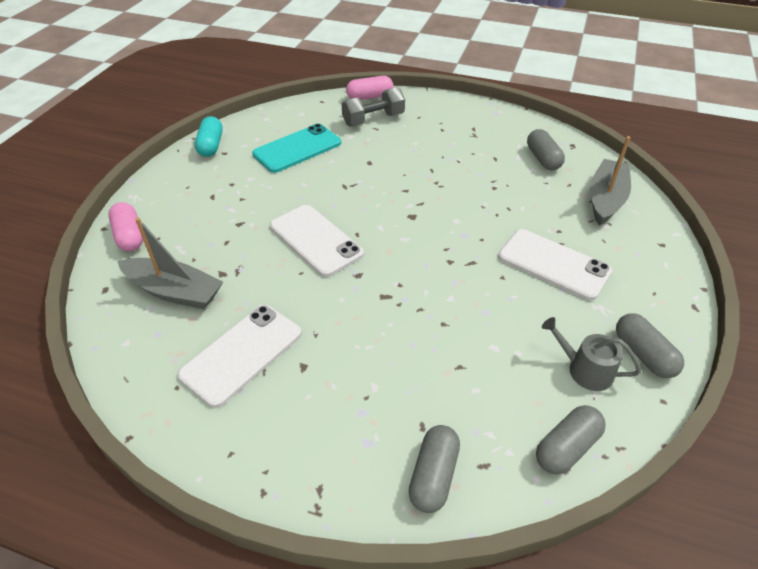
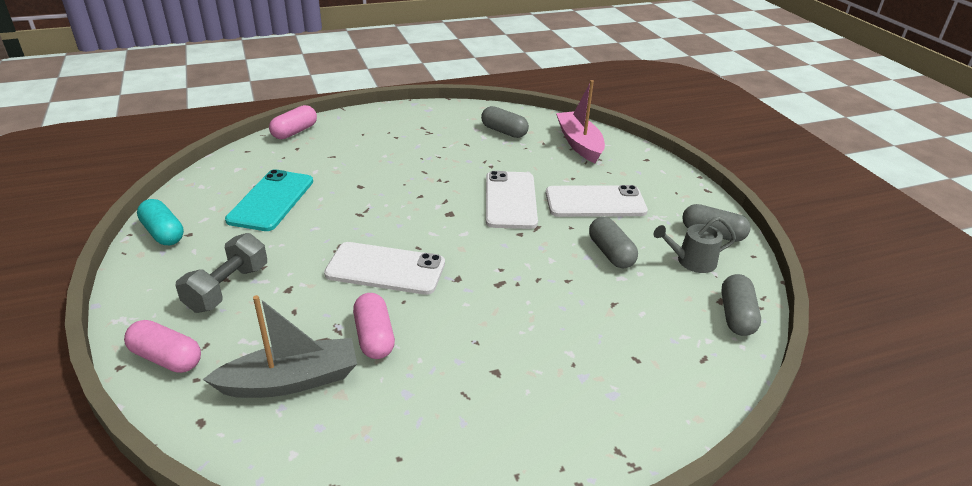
camera: 40 degrees left, 10 degrees down
(242, 354) = (429, 394): white phone -> white phone (510, 200)
(253, 289) = (374, 337): none -> pink capsule
(373, 120) = (321, 150): grey dumbbell -> grey dumbbell (228, 288)
(433, 475) = (682, 386): grey capsule -> grey capsule (610, 253)
(605, 199) = (579, 144): grey boat -> pink boat

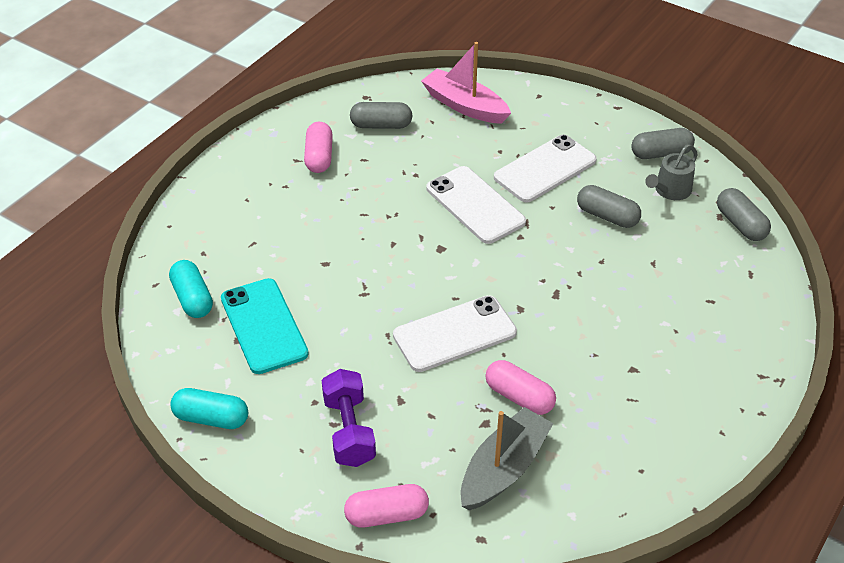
camera: 35 degrees left, 10 degrees up
(228, 288) = (349, 430): grey dumbbell -> purple dumbbell
(255, 167) = (193, 298): none -> turquoise capsule
(294, 132) = (172, 234): pink capsule -> pink capsule (319, 157)

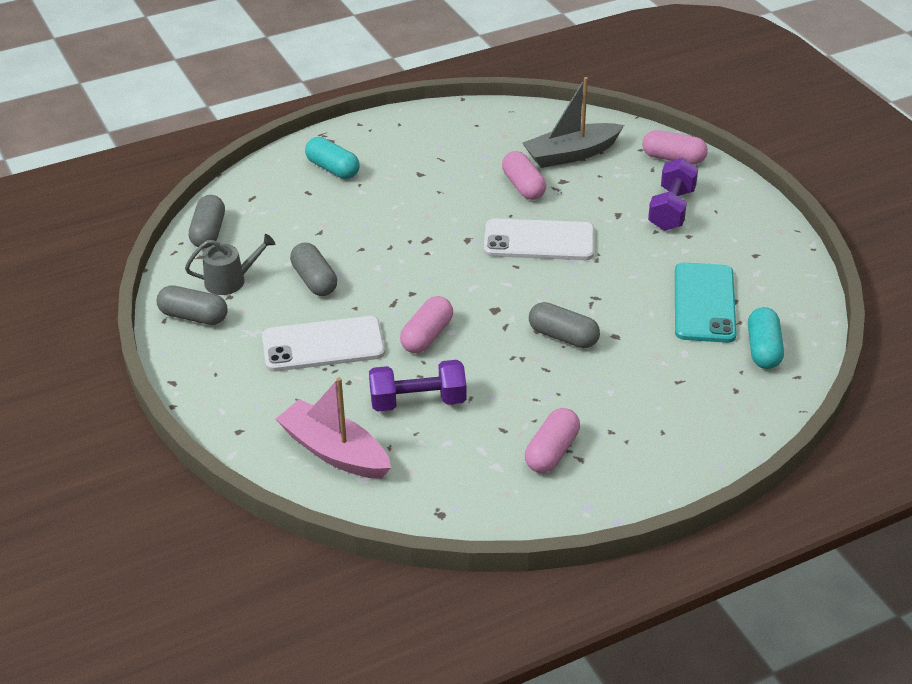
camera: 150 degrees left, 5 degrees down
(211, 418) = (781, 252): turquoise capsule -> turquoise capsule (332, 169)
(381, 125) = (452, 465): grey capsule -> grey capsule (563, 337)
(438, 155) = (418, 402): none -> purple dumbbell
(465, 106) = (334, 452): pink boat -> pink boat turned 150 degrees clockwise
(475, 205) = (427, 336): white phone -> pink capsule

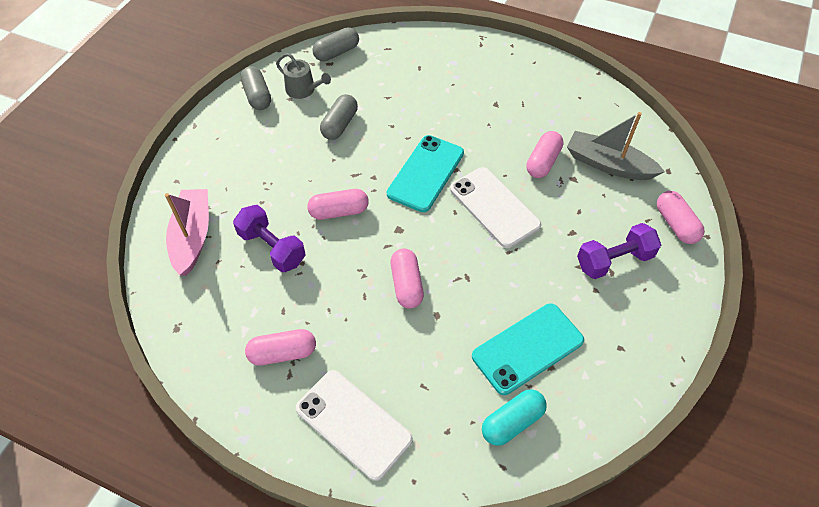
camera: 50 degrees right, 15 degrees up
(323, 345) = (284, 167): white phone -> white phone (353, 423)
(332, 169) = (453, 63): turquoise capsule -> none
(449, 259) = (426, 173): none -> turquoise phone
(563, 337) = (406, 285): grey capsule -> pink capsule

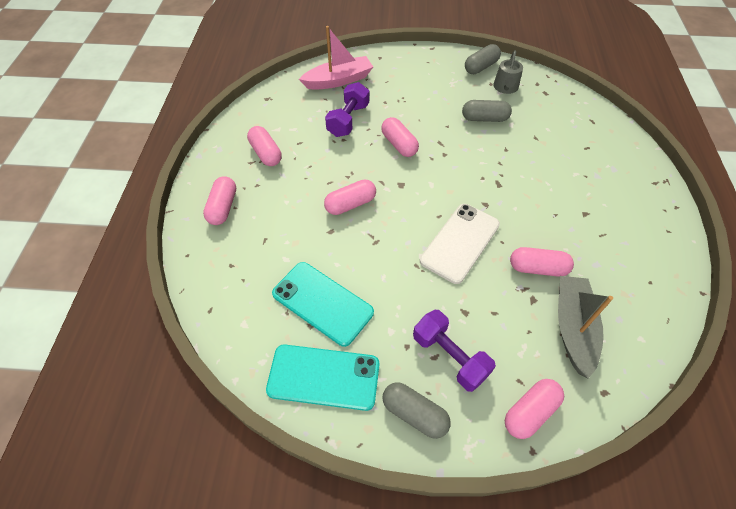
camera: 70 degrees right, 0 degrees up
(336, 52) = (560, 93): grey capsule -> grey capsule (414, 413)
(353, 423) = (223, 207): white phone -> pink capsule
(426, 173) = (468, 185): turquoise phone -> turquoise phone (323, 377)
(512, 422) = (250, 307): turquoise capsule -> none

